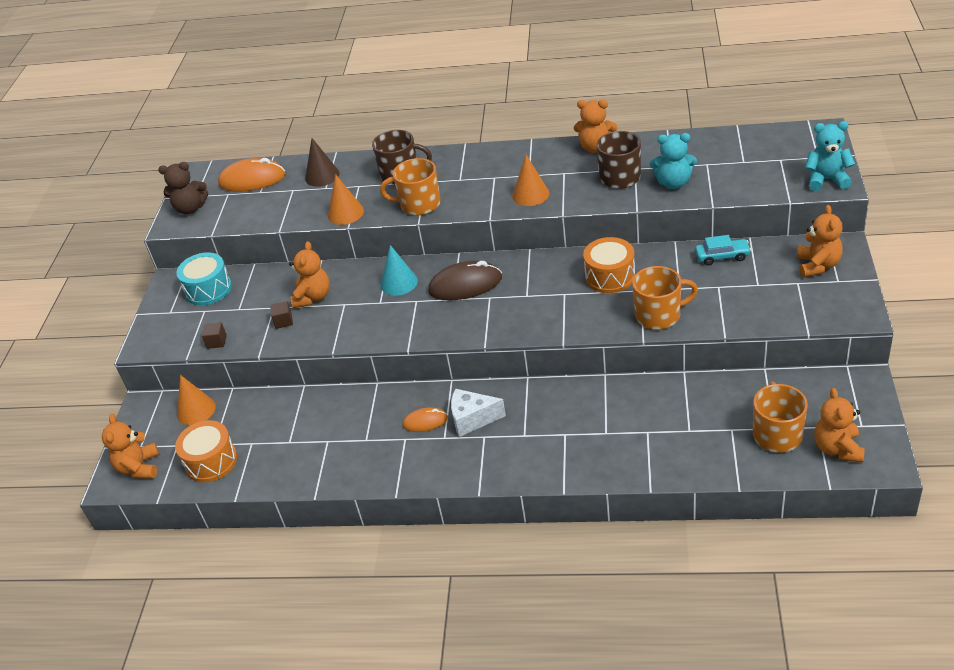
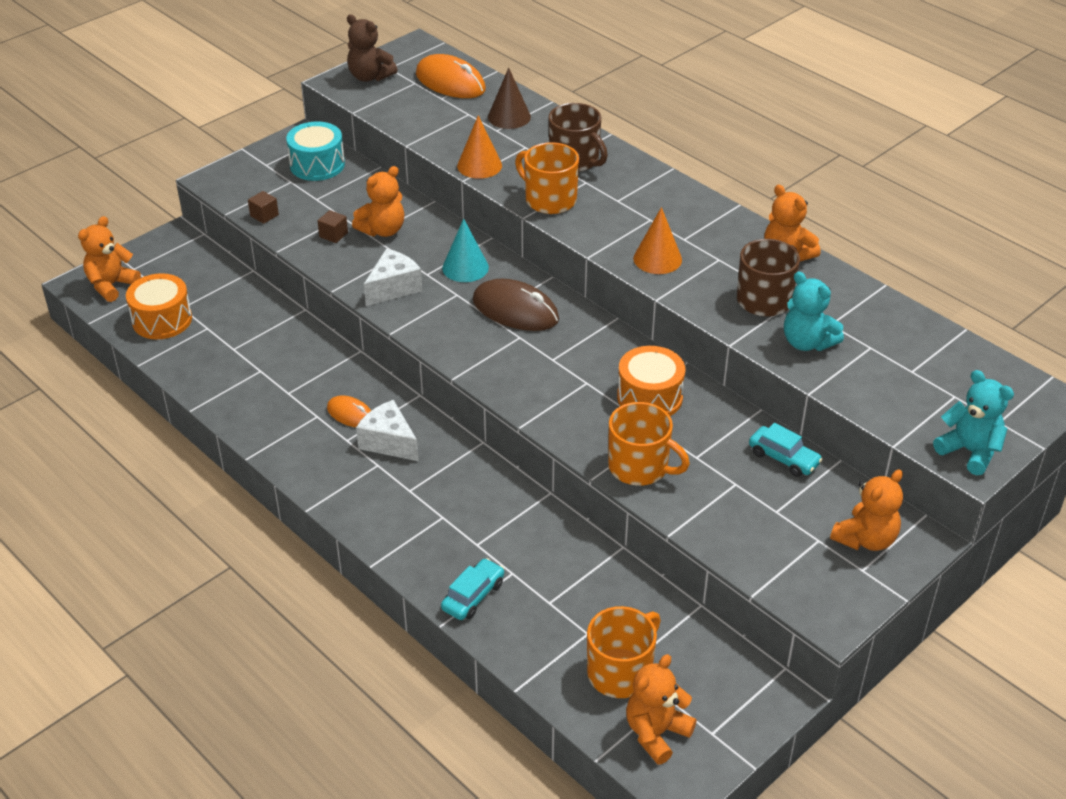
camera: 35 degrees right, 0 degrees up
(196, 410) = (205, 269): orange cone -> none
(370, 324) = (393, 288): none -> white cheese
(645, 461) = (473, 596): none -> turquoise car

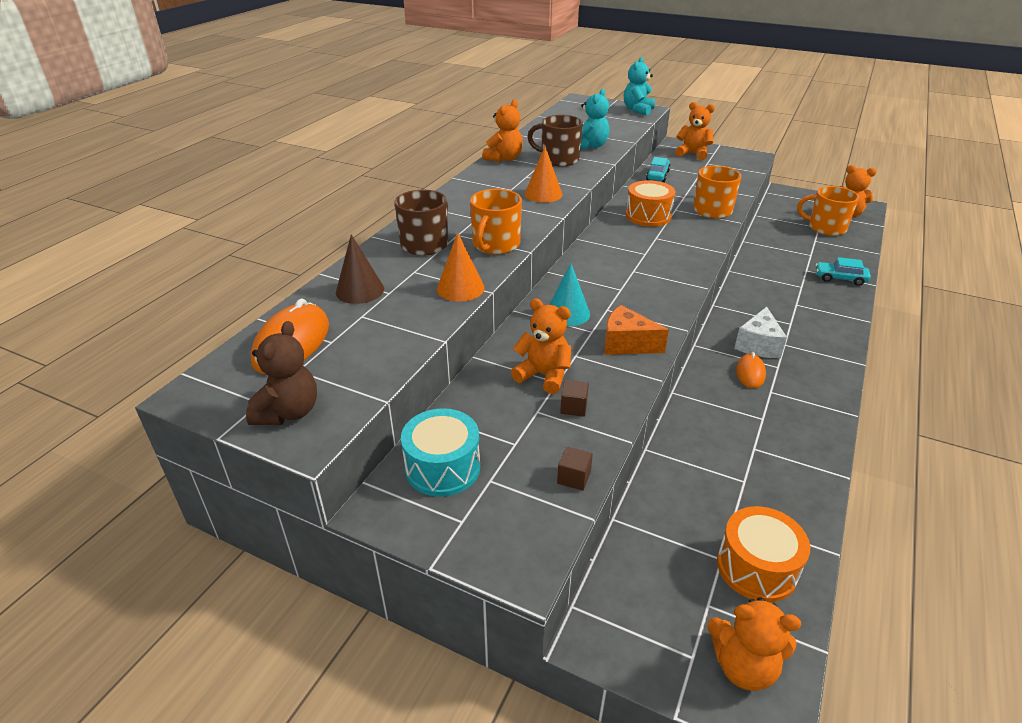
camera: 110 degrees left, 5 degrees down
(393, 288) = (626, 344): white cheese -> orange cheese
(515, 310) = (604, 278): brown mouse -> none

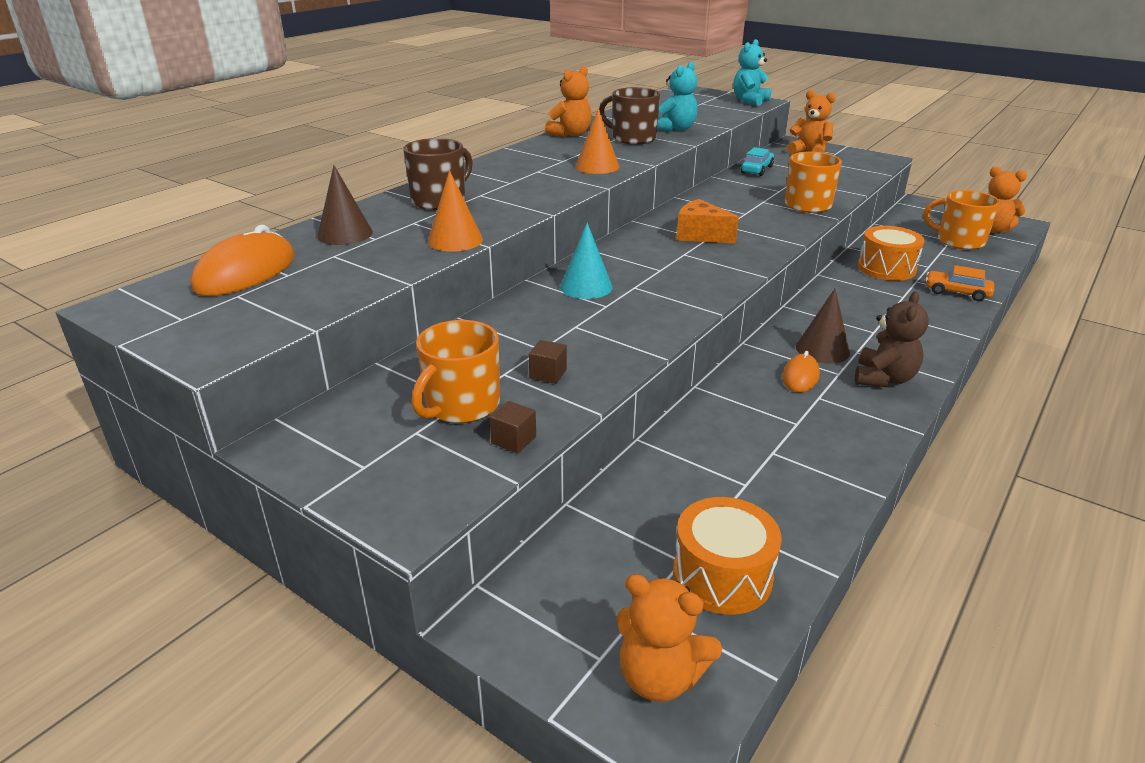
camera: 10 degrees right, 5 degrees down
(288, 412) = (205, 329): brown teddy bear -> brown teddy bear (883, 378)
(442, 467) = (369, 414): turquoise drum -> none
(495, 245) = (517, 206): orange mug -> orange mug (461, 405)
(544, 375) = (528, 341): orange teddy bear -> none
(626, 344) = (641, 321): orange cheese -> orange cheese (700, 235)
(648, 216) = (727, 205): orange drum -> orange drum (886, 268)
(758, 345) = (822, 349): white cheese -> brown cone
(840, 278) = (957, 292): turquoise car -> orange car

